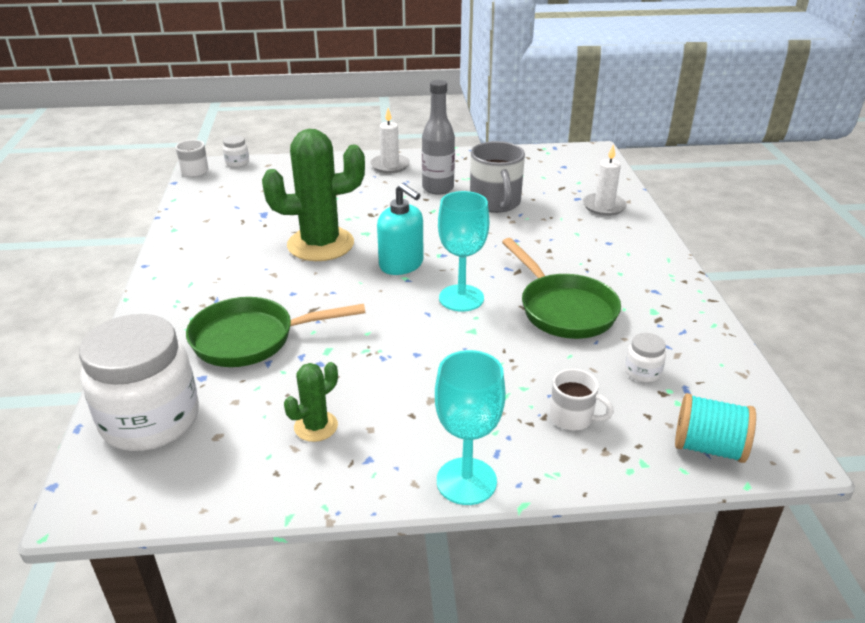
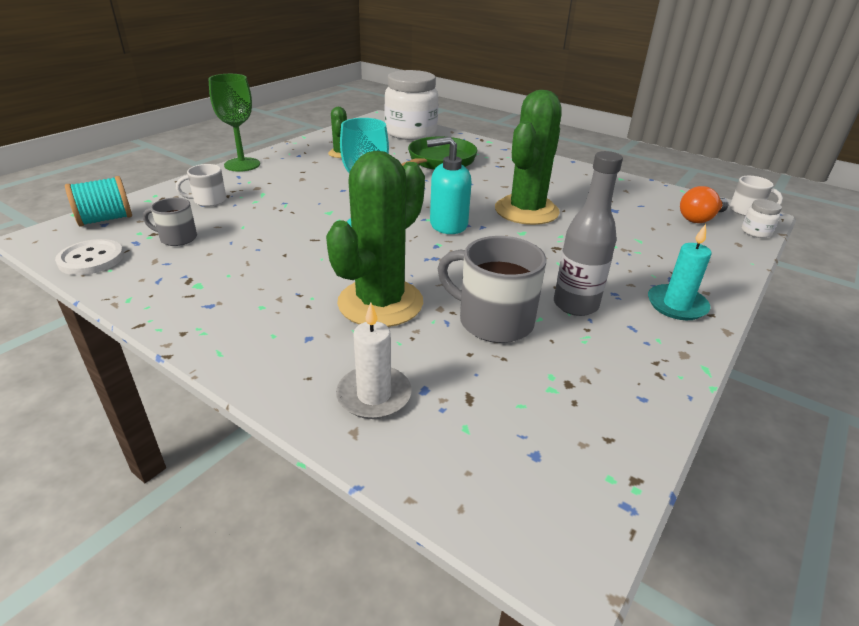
camera: 130 degrees right, 0 degrees up
(236, 182) = (700, 219): none -> orange light bulb
(390, 166) = (676, 305): white candle -> turquoise candle
(466, 481) = (242, 164): turquoise goblet -> green goblet
(542, 239) = (380, 303): none -> green cactus
(563, 309) = (280, 251): green pan -> none
(642, 372) = (177, 238): white jar -> grey mug
(736, 386) = (91, 259): none -> white button

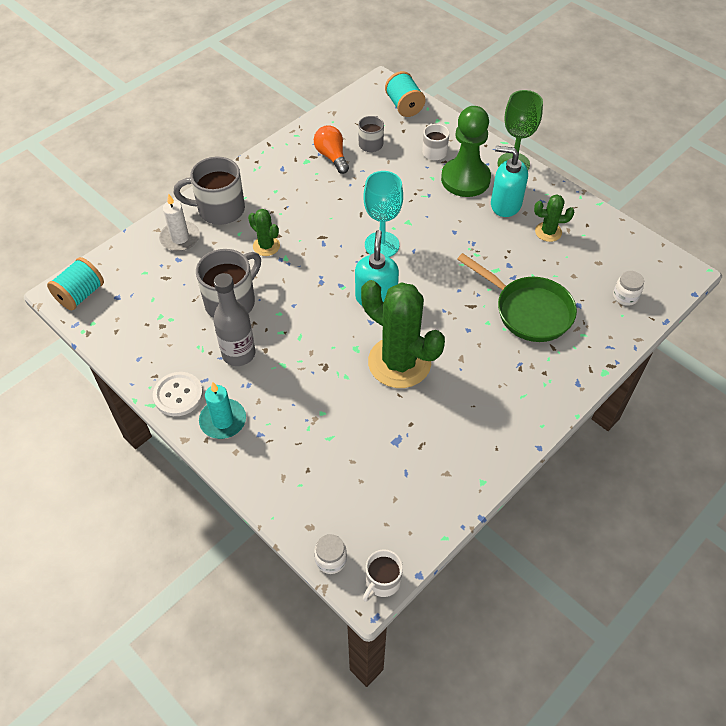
camera: 100 degrees right, 20 degrees up
(91, 259) = (347, 111): white button -> white button (178, 395)
(261, 185) = (465, 179): none -> green pawn
(301, 358) = (219, 209): none -> grey mug
(303, 168) = (505, 204): none -> turquoise soap dispenser
(380, 303) = (266, 246): green cactus -> green cactus, size x0.48
(411, 133) = (625, 296): white jar -> white jar, size x0.40
(555, 518) = (80, 295): none -> turquoise spool
(700, 219) = (367, 517): orange light bulb -> orange light bulb (332, 156)

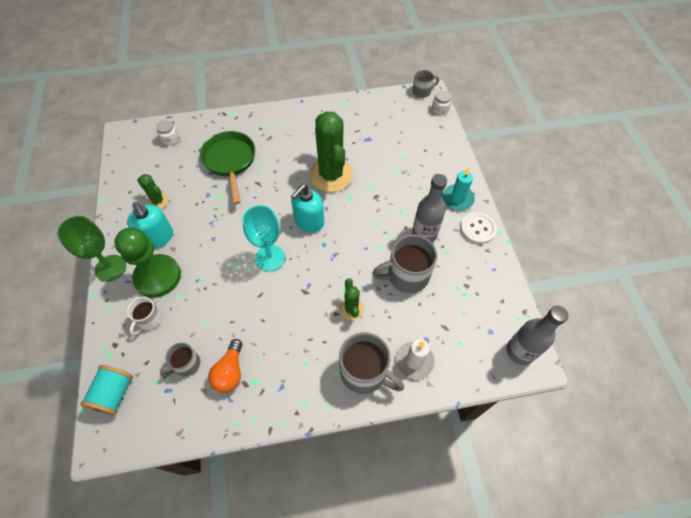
camera: 145 degrees left, 5 degrees up
(80, 295) = (520, 351): turquoise spool -> grey bottle
(382, 581) = (422, 92): white mug -> grey mug

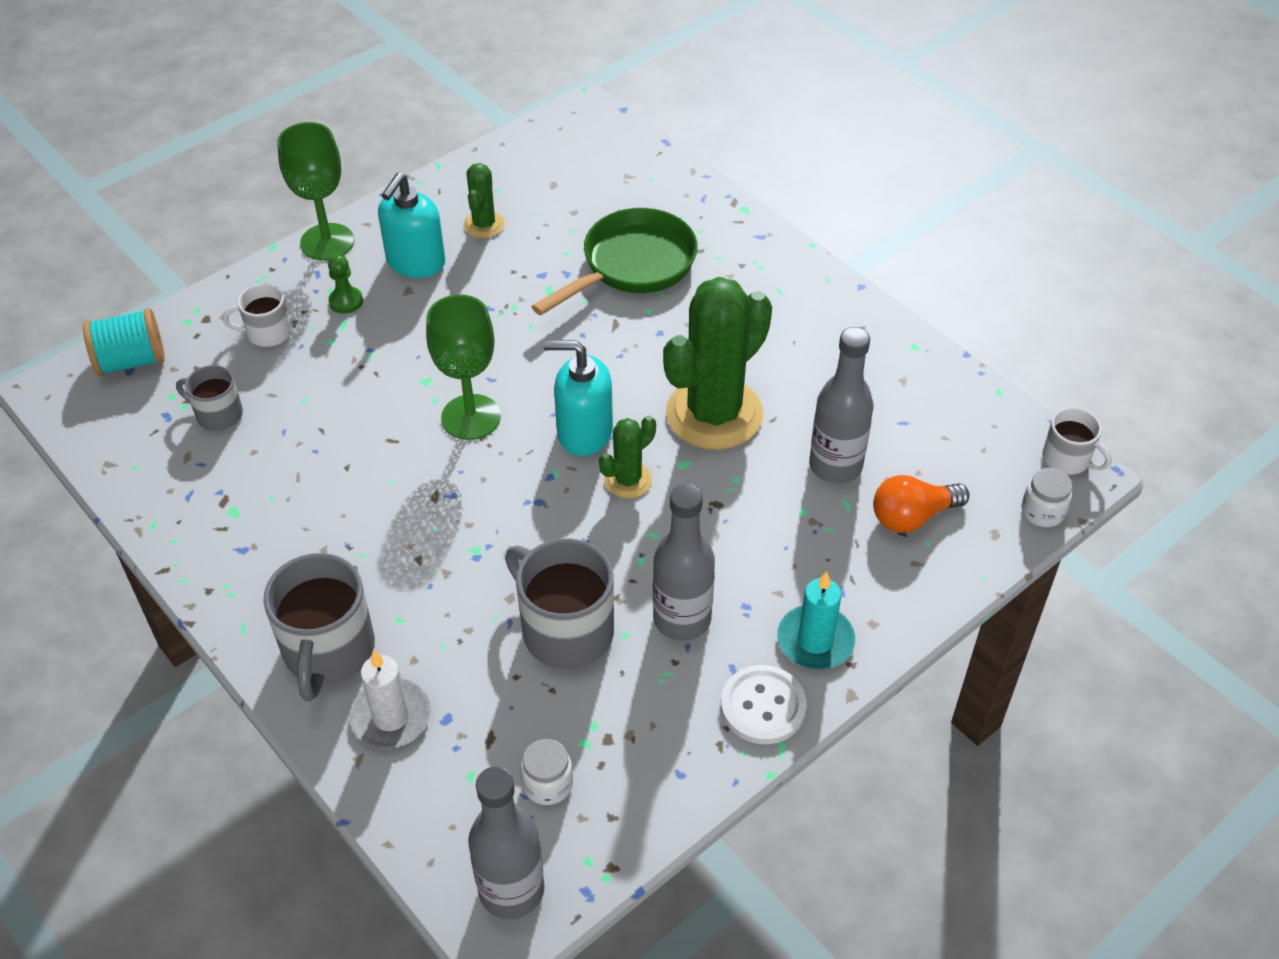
camera: 60 degrees right, 10 degrees down
(158, 277) = (346, 301): green pawn -> green pawn, size x0.41
(170, 139) = (619, 169): white jar -> white jar (548, 784)
(230, 372) = (233, 472): orange light bulb -> orange light bulb (912, 516)
(270, 258) = (471, 417): turquoise goblet -> green goblet
(351, 309) = (441, 577): green cactus -> green cactus (628, 480)
(382, 152) = (835, 466): none -> grey bottle
(422, 92) = (1067, 459): grey mug -> white mug

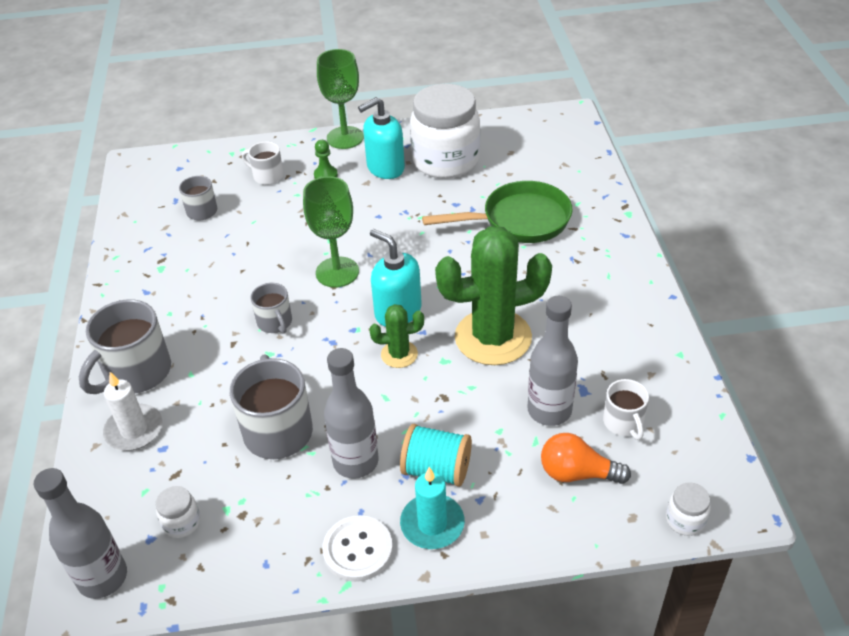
camera: 35 degrees right, 5 degrees down
(131, 361) = (184, 163): turquoise spool -> turquoise spool (436, 469)
(449, 511) = (275, 322): none -> grey mug
(484, 224) = (445, 161): green cactus -> white jar
(1067, 459) = (739, 491): white mug -> white mug (623, 423)

